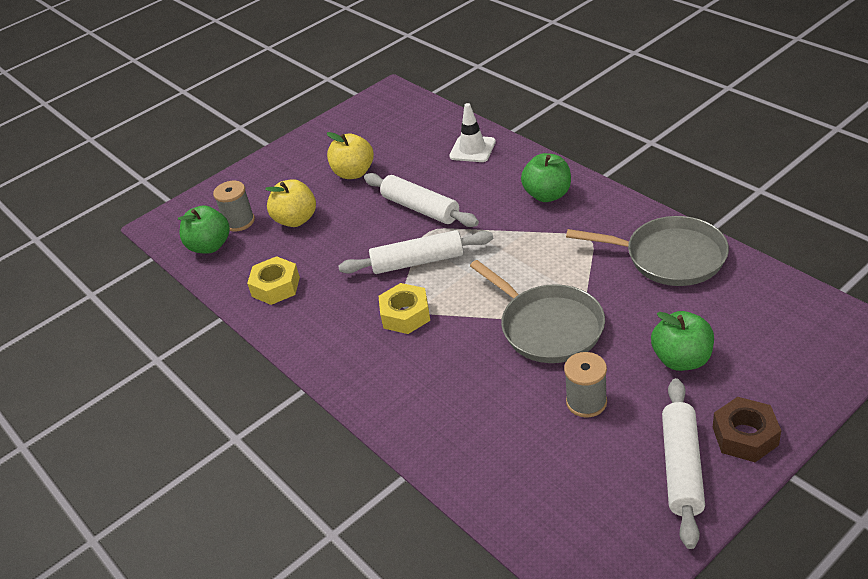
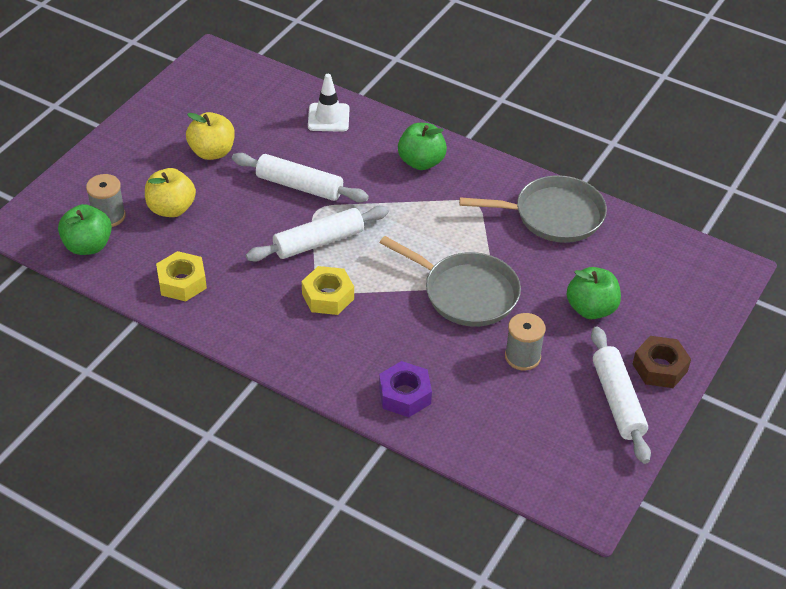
camera: 25 degrees left, 5 degrees up
(444, 425) = (404, 395): none -> purple nut

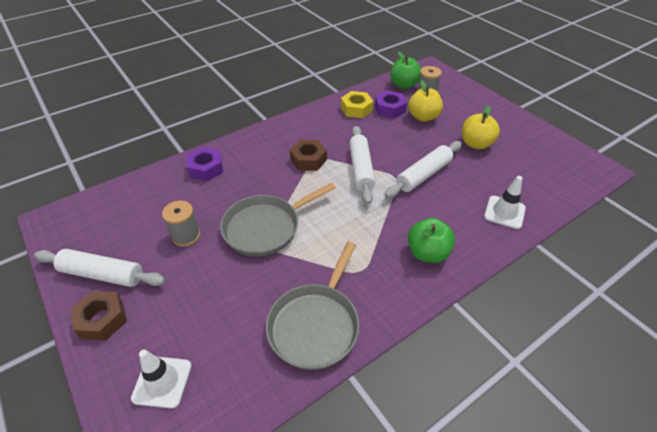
camera: 115 degrees right, 0 degrees up
(165, 246) = (390, 109): none -> purple nut
(328, 296) = (308, 160): yellow nut -> brown nut
(591, 309) = (194, 300): green apple -> none
(674, 291) = (162, 382): none -> white traffic cone

